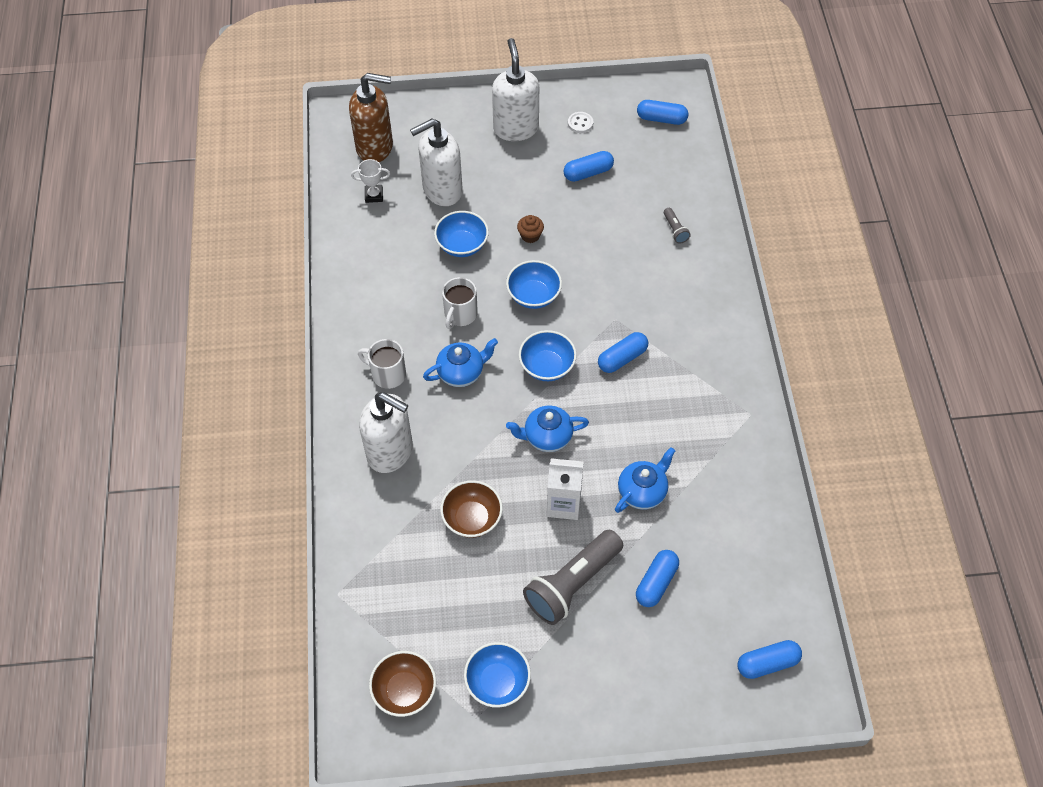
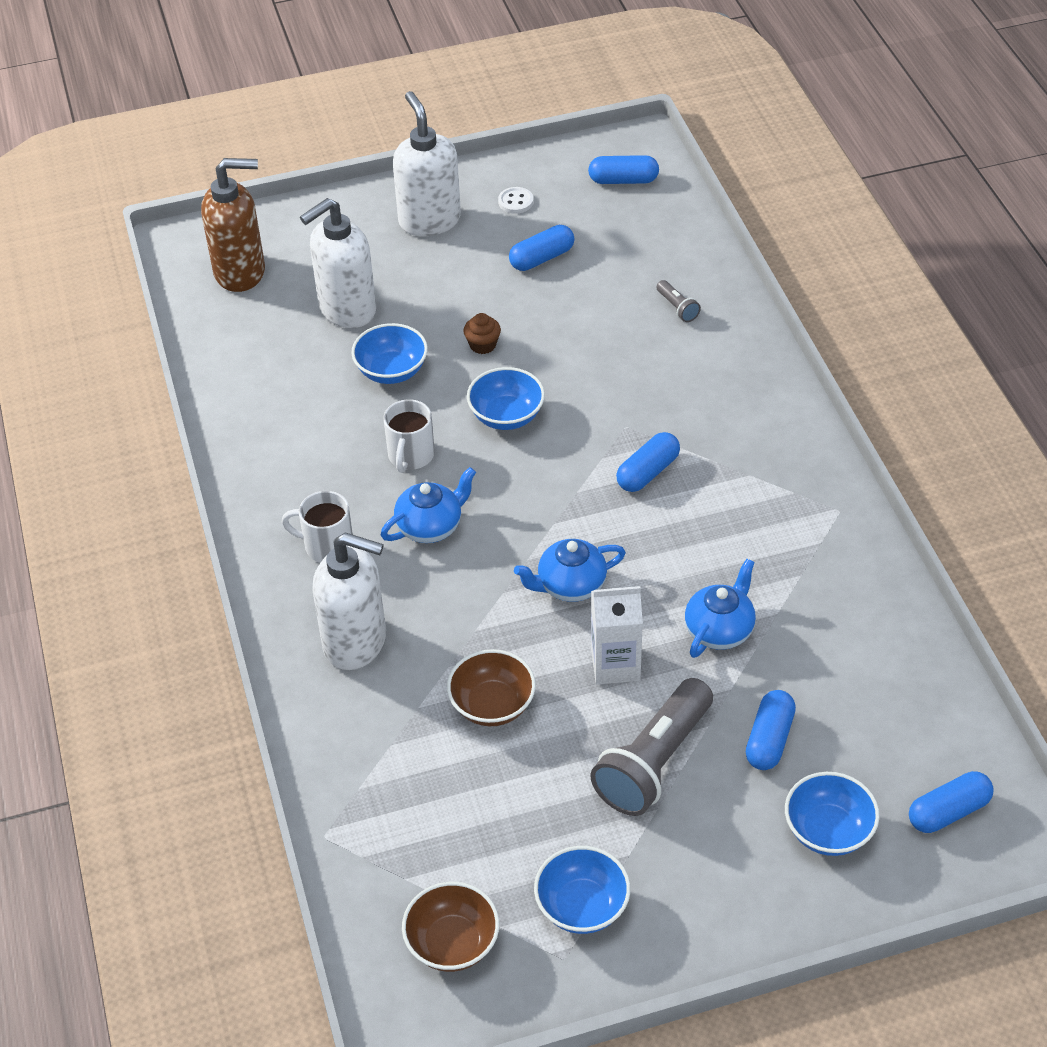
camera: 10 degrees left, 10 degrees down
(374, 195) = (253, 330): white trophy -> none
(547, 366) = (547, 499): blue bowl -> blue bowl (828, 831)

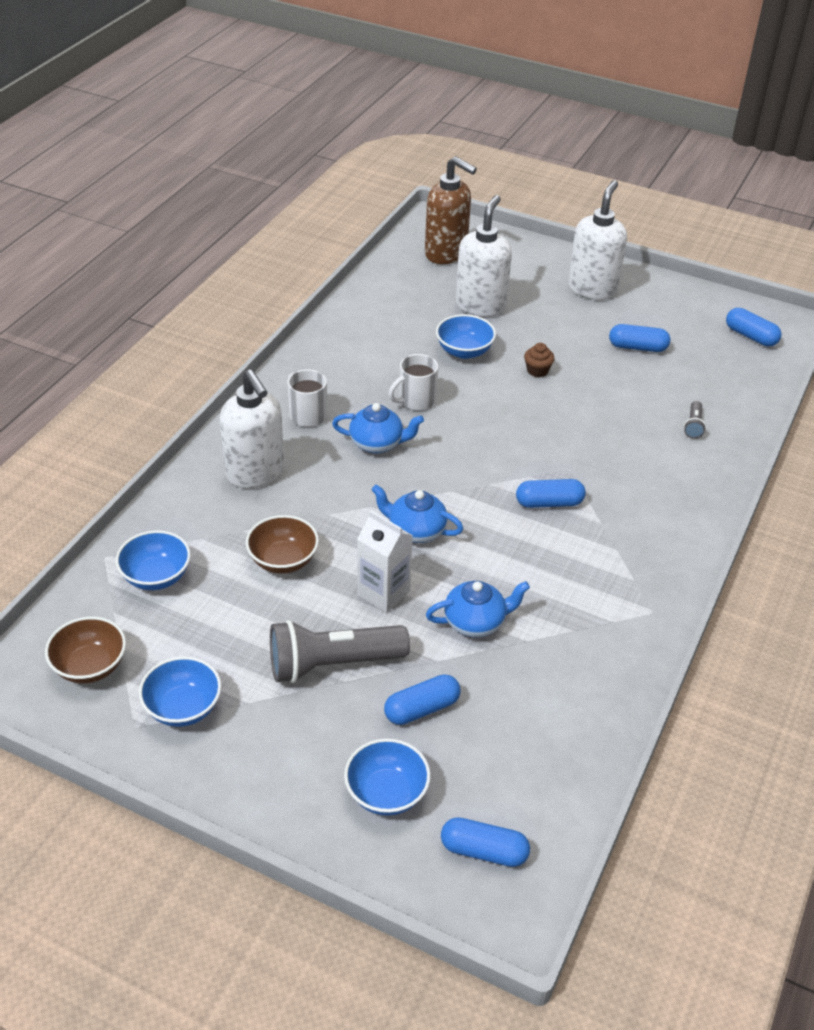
camera: 40 degrees right, 5 degrees down
(346, 310) = (480, 305): white soap dispenser -> white soap dispenser turned 105 degrees clockwise
(506, 416) = (501, 416): blue bowl -> blue bowl (156, 576)
(515, 202) = (661, 309): white button -> none

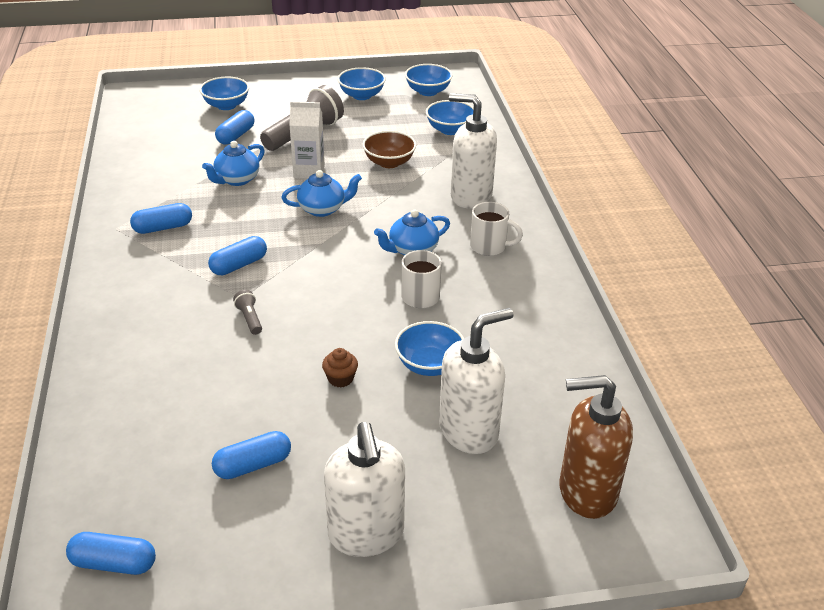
camera: 145 degrees right, 5 degrees down
(90, 666) = (428, 91): brown bowl -> blue bowl
(480, 305) = (469, 431): white soap dispenser -> white soap dispenser turned 105 degrees counterclockwise
(484, 851) = (160, 105): blue capsule -> blue capsule (163, 228)
(693, 426) = (142, 392): grey flashlight -> grey flashlight (249, 319)

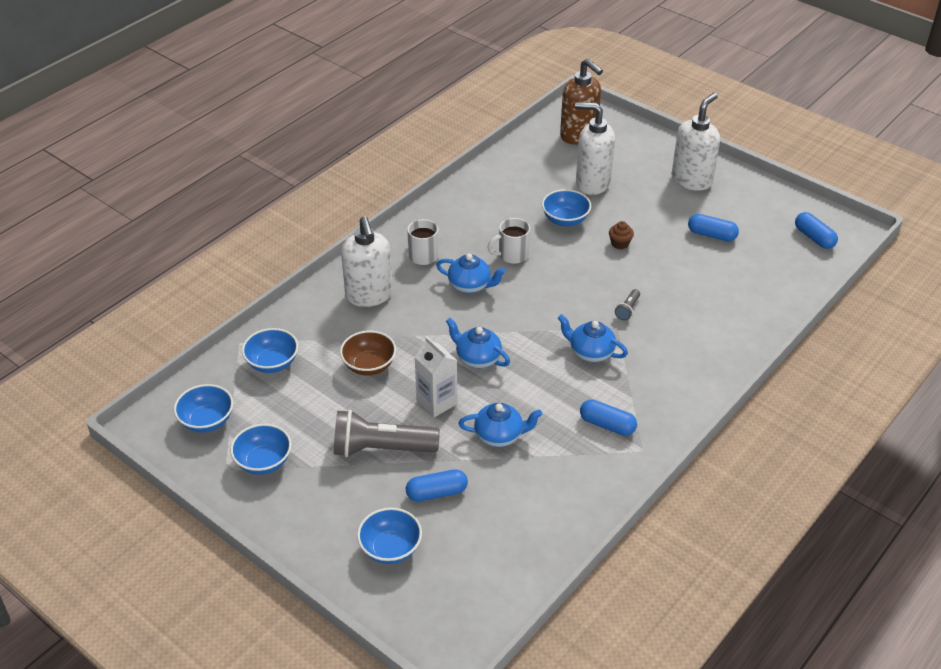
camera: 130 degrees left, 5 degrees up
(239, 265) = (590, 352): blue capsule -> blue teapot

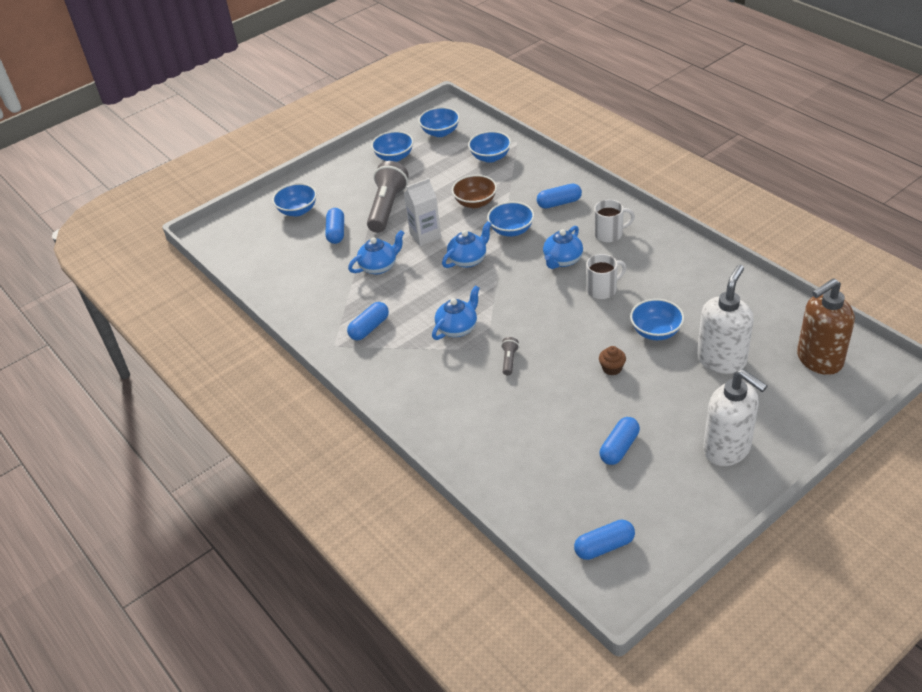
camera: 105 degrees right, 0 degrees up
(369, 295) = (559, 203): white soap dispenser -> blue capsule
(421, 329) = (511, 230): none -> blue bowl
(500, 435) = (379, 266): blue teapot -> blue teapot turned 135 degrees counterclockwise
(512, 255) = (602, 289): white mug -> white mug turned 75 degrees clockwise
(627, 309) = (509, 360): grey flashlight -> grey flashlight turned 60 degrees clockwise

